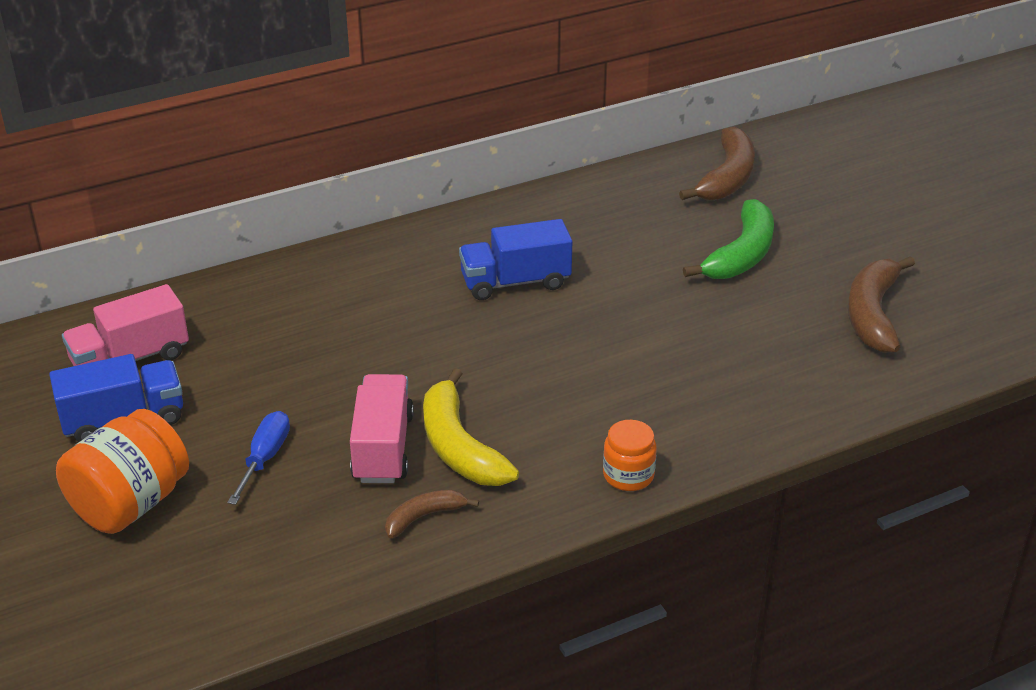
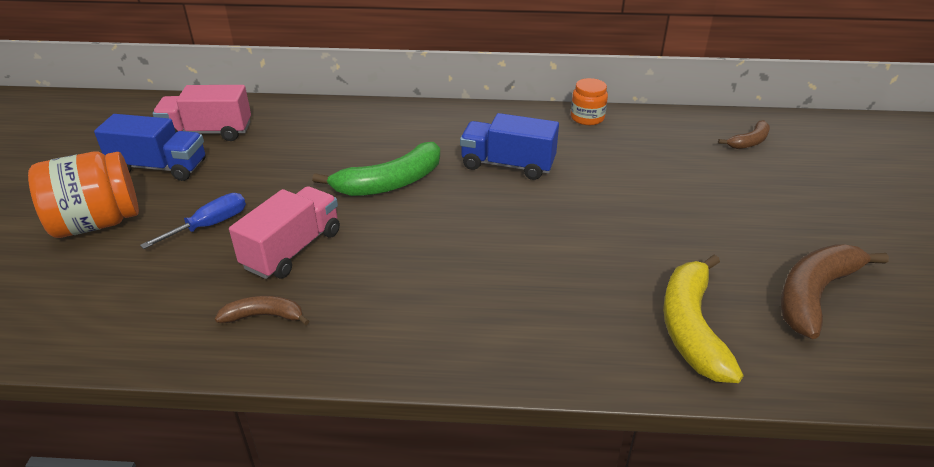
camera: 30 degrees right, 0 degrees up
(459, 447) = (347, 271): yellow banana -> yellow banana (692, 327)
(628, 475) = (457, 352): orange jar -> orange jar (587, 118)
(727, 177) = (749, 142): brown banana -> brown banana, size x0.55
(741, 254) = (717, 202): green banana -> green banana (390, 182)

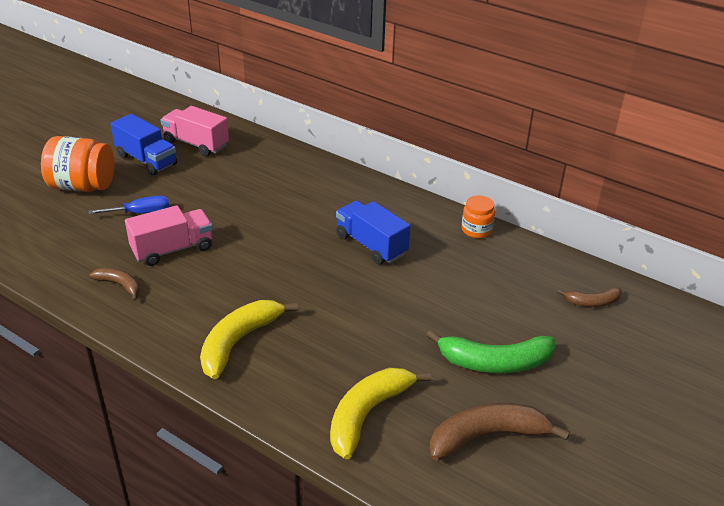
camera: 30 degrees right, 0 degrees up
(390, 182) = (276, 227): green banana -> green banana (494, 362)
(478, 316) = (239, 342): none -> yellow banana

